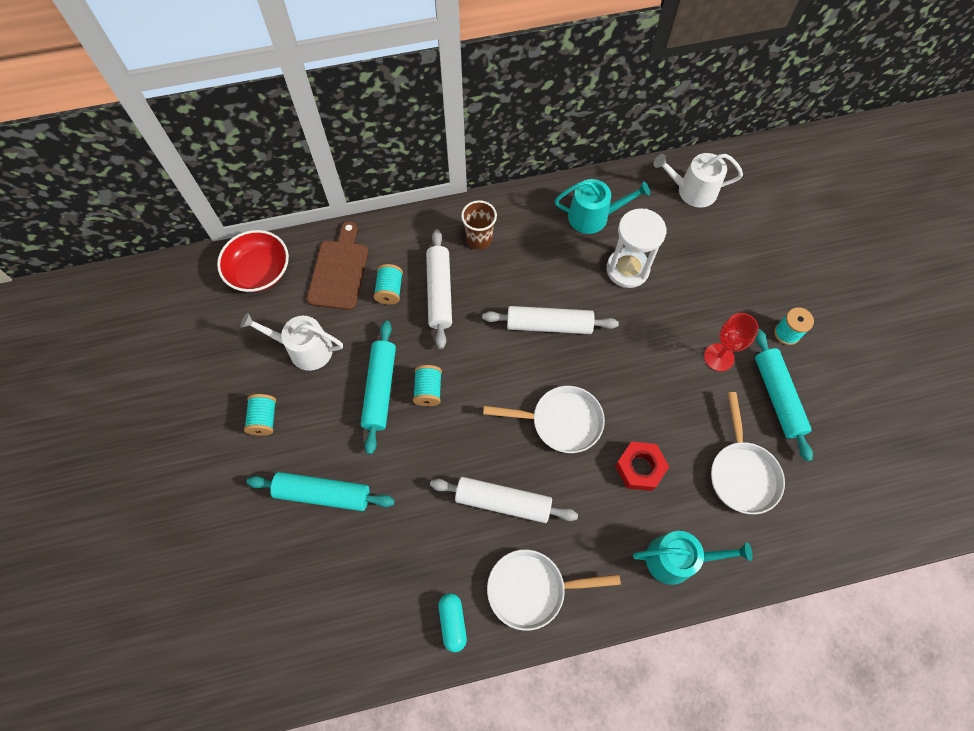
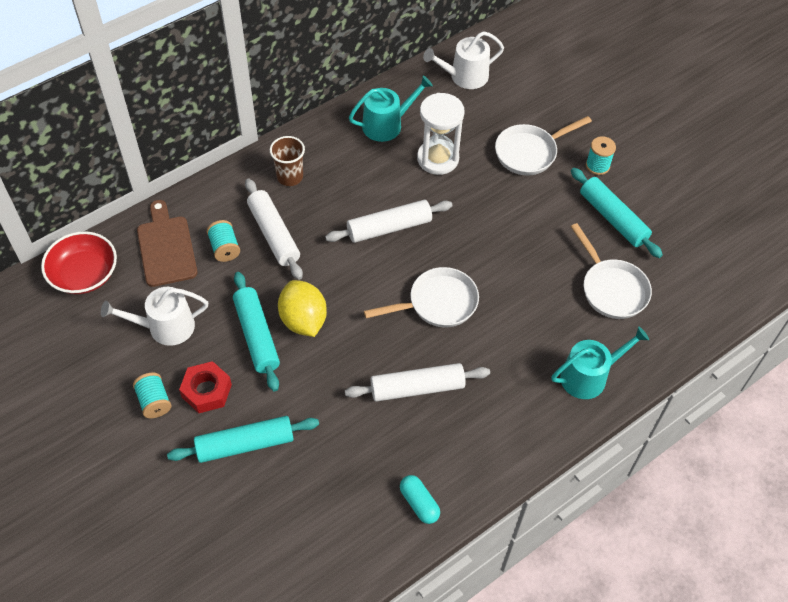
camera: 25 degrees left, 10 degrees down
(428, 390) = (303, 320): turquoise spool -> yellow lemon
(532, 589) = (477, 448): white pan -> white pan (529, 152)
(640, 468) = (524, 316): red nut -> red nut (206, 391)
(719, 357) = (550, 204): red goblet -> none

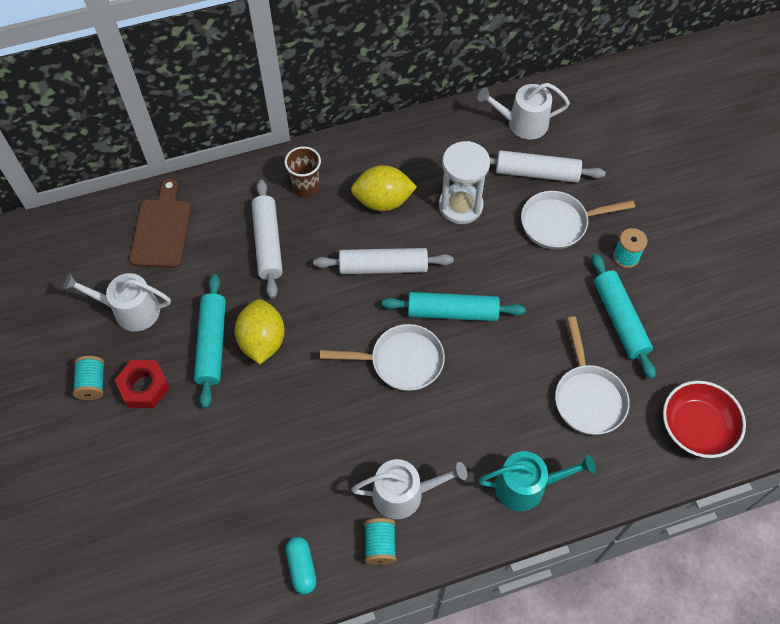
camera: 20 degrees right, 5 degrees up
(84, 274) = (77, 236): red bowl -> red bowl (696, 427)
(224, 248) = (216, 245): turquoise spool -> turquoise spool (380, 545)
(245, 444) = (159, 453): turquoise rolling pin -> turquoise rolling pin (452, 312)
(366, 171) = (383, 201): none -> yellow lemon
(387, 124) = (423, 156): turquoise watering can -> none
(417, 388) = (346, 445): white rolling pin -> white rolling pin (537, 173)
(486, 413) = (404, 494): none -> white watering can

